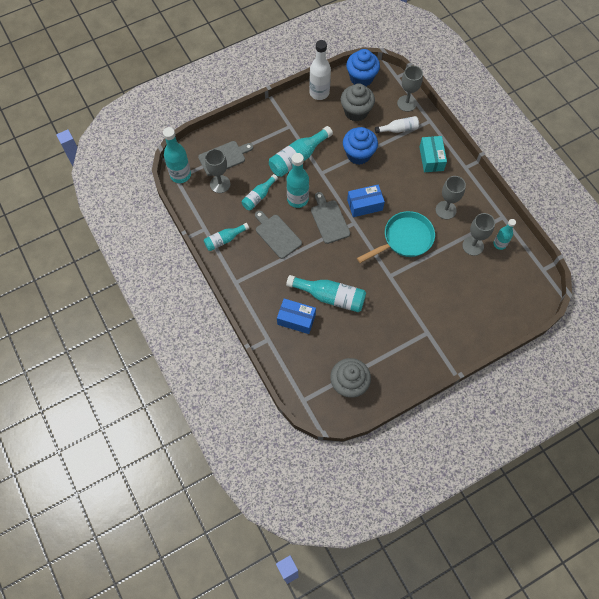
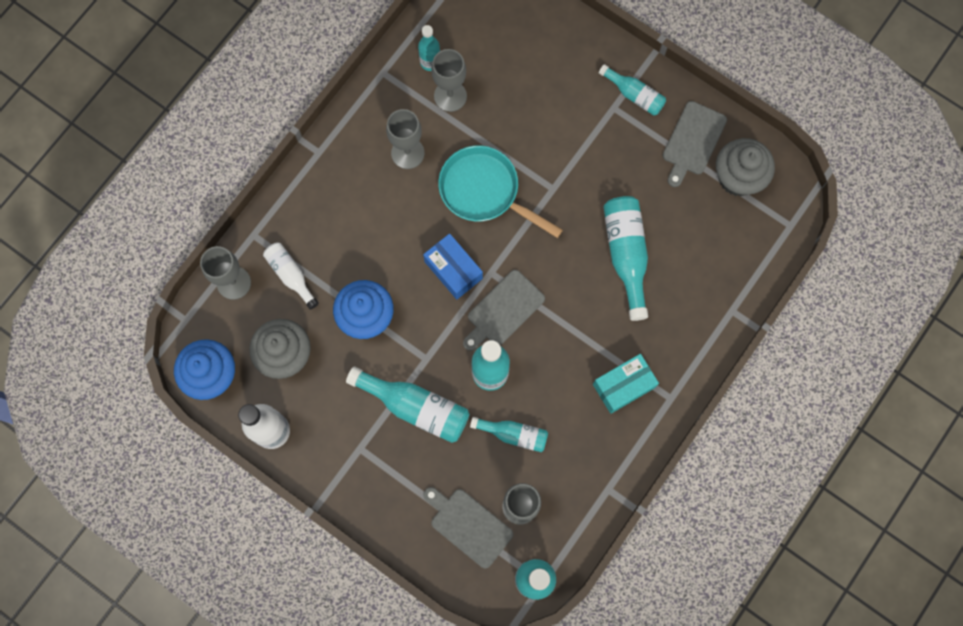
camera: 115 degrees left, 10 degrees up
(224, 240) = (612, 449): turquoise bottle -> turquoise bottle (634, 95)
(277, 235) = (565, 375): grey cutting board -> grey cutting board (692, 141)
(296, 319) = (683, 286): blue box -> none
(431, 158) = (325, 206): turquoise box -> turquoise box (623, 386)

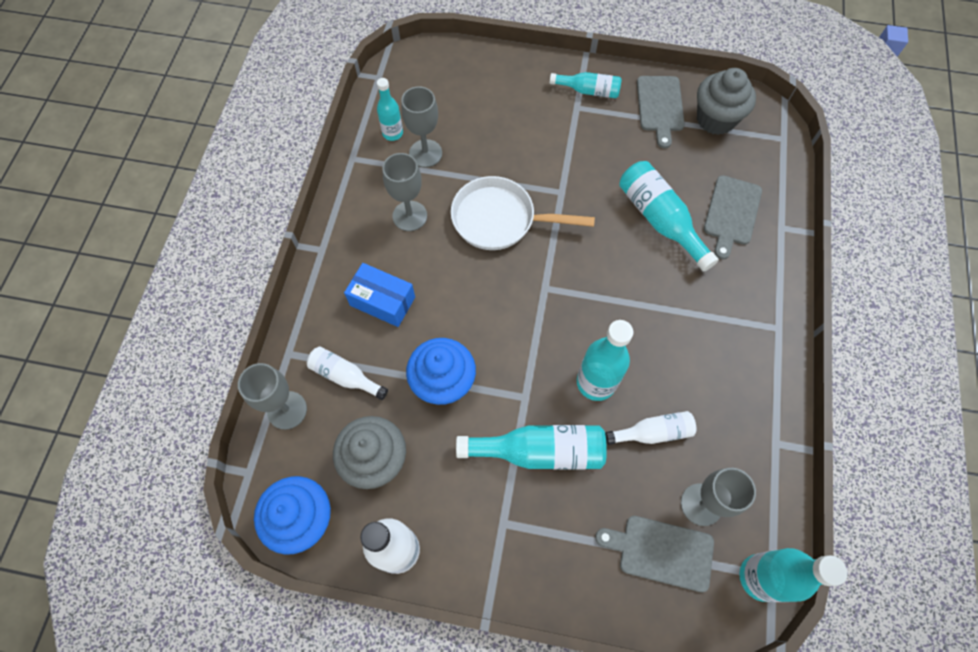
camera: 25 degrees left, 10 degrees down
(453, 270) = (507, 301): blue box -> blue box (382, 301)
(484, 191) = (500, 219): turquoise pan -> white pan
(503, 310) = (576, 317): grey cutting board -> grey cutting board (731, 213)
(513, 434) = (653, 432): turquoise bottle -> white bottle
(623, 386) = (729, 336): turquoise box -> none

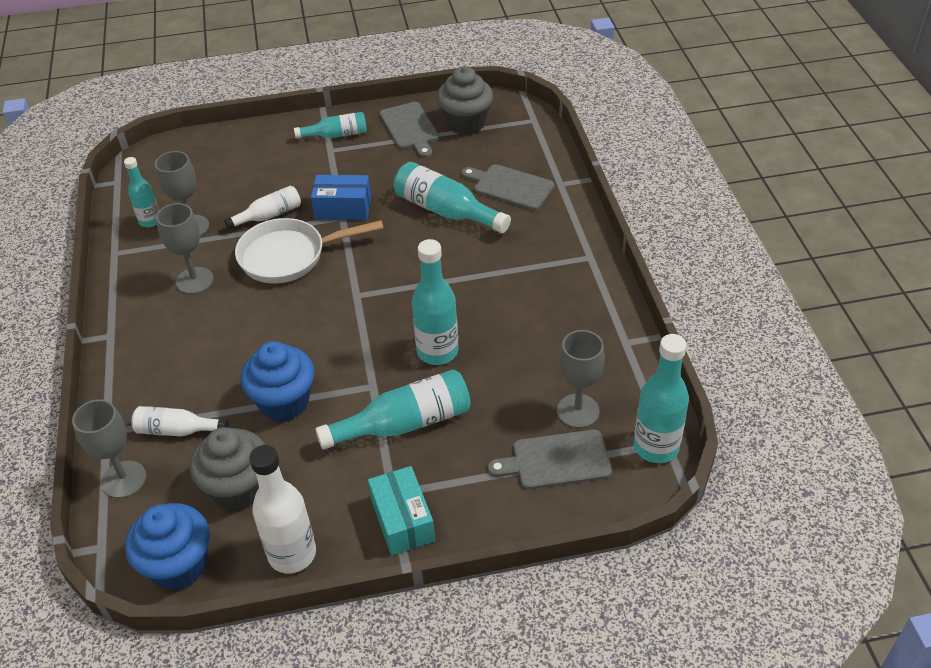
camera: 20 degrees left, 20 degrees down
(382, 301) = (193, 357): blue box -> blue box (343, 208)
(502, 557) = (403, 520): none -> turquoise box
(653, 432) = (508, 372): white bottle -> white bottle (269, 216)
(731, 213) = (510, 186): grey cutting board -> grey cutting board turned 120 degrees clockwise

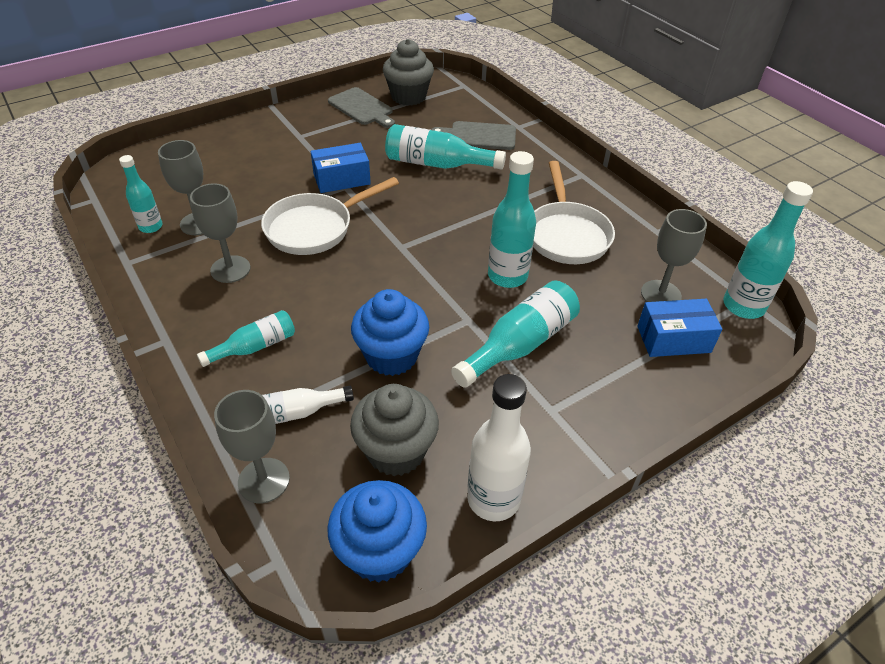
camera: 25 degrees left, 0 degrees up
(269, 216) = (273, 199): white bottle -> none
(336, 135) = (298, 124): turquoise bottle -> turquoise bottle (255, 347)
(403, 520) = (578, 432): turquoise box -> none
(526, 322) = (566, 234): none -> white pan
(556, 460) = (673, 339): grey cutting board -> blue box

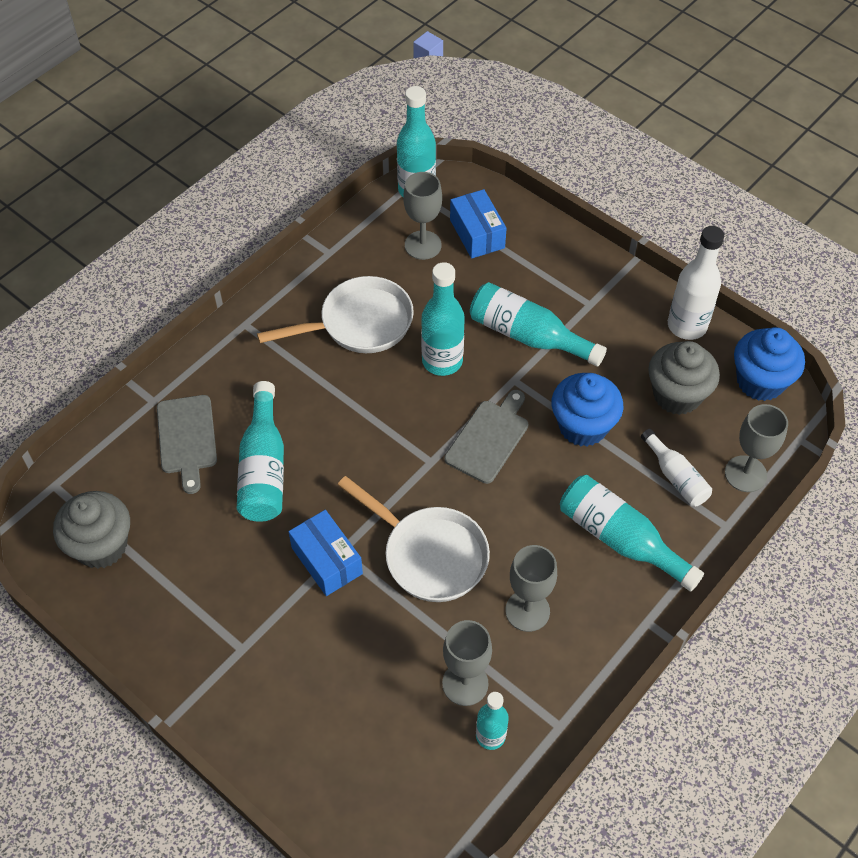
camera: 105 degrees left, 10 degrees up
(255, 347) = (620, 539): turquoise bottle -> turquoise bottle, size x1.63
(362, 108) = (146, 595): grey cutting board -> grey cutting board (489, 438)

